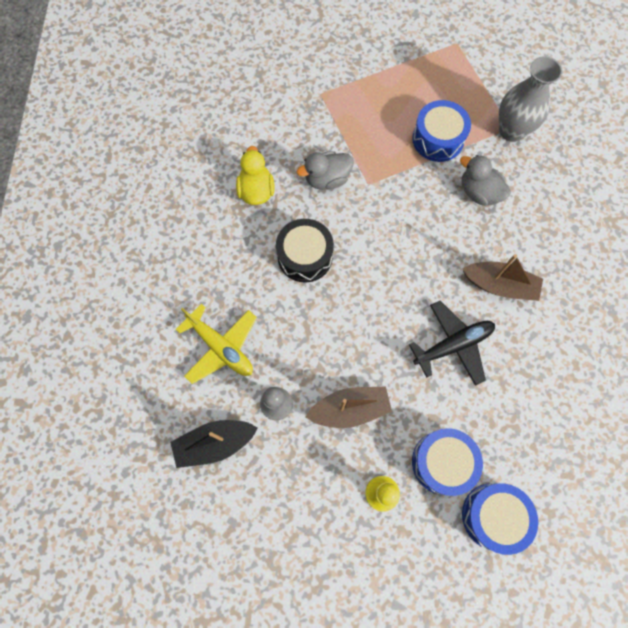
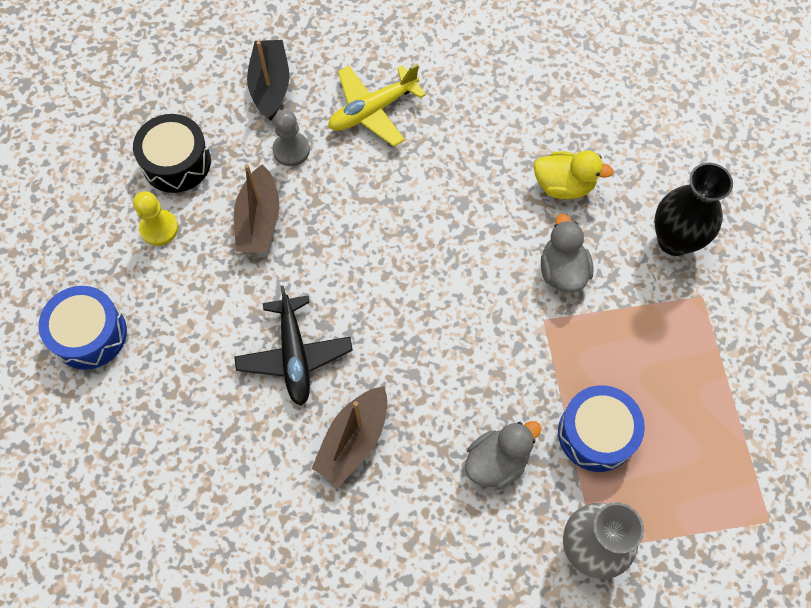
camera: 105 degrees right, 5 degrees down
(282, 115) = (674, 240): none -> black vase
(305, 256) = (459, 219): black drum -> black drum (176, 162)
(442, 462) = (166, 299): blue drum -> none

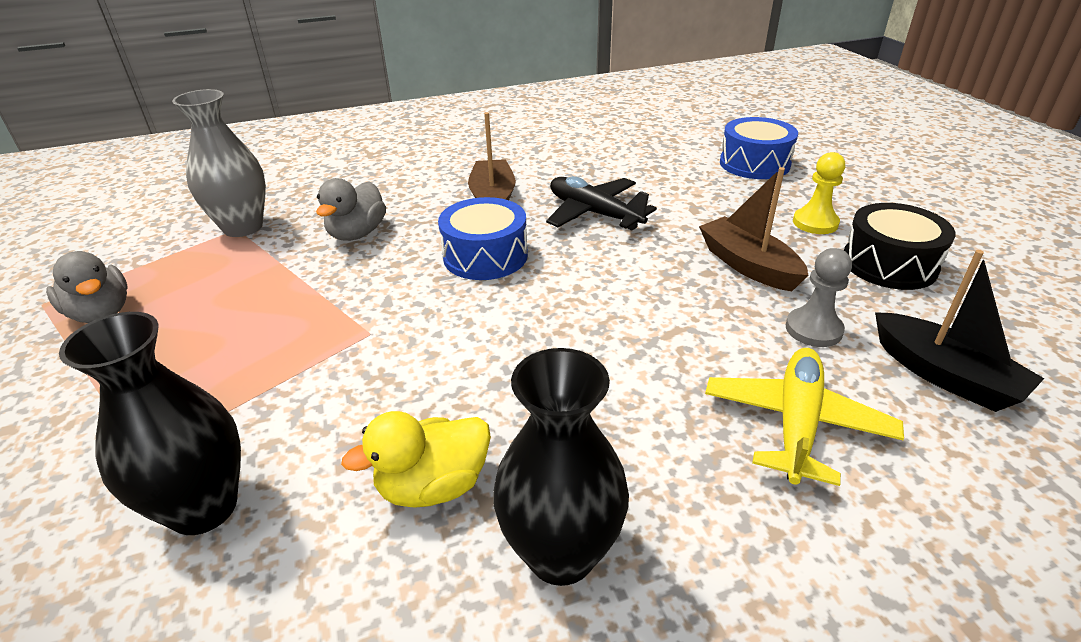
camera: 145 degrees right, 30 degrees down
(530, 123) = (561, 553): none -> black vase
(562, 271) = (373, 385): grey duck -> grey duck (101, 313)
(596, 433) = (262, 283): blue drum -> blue drum (485, 256)

